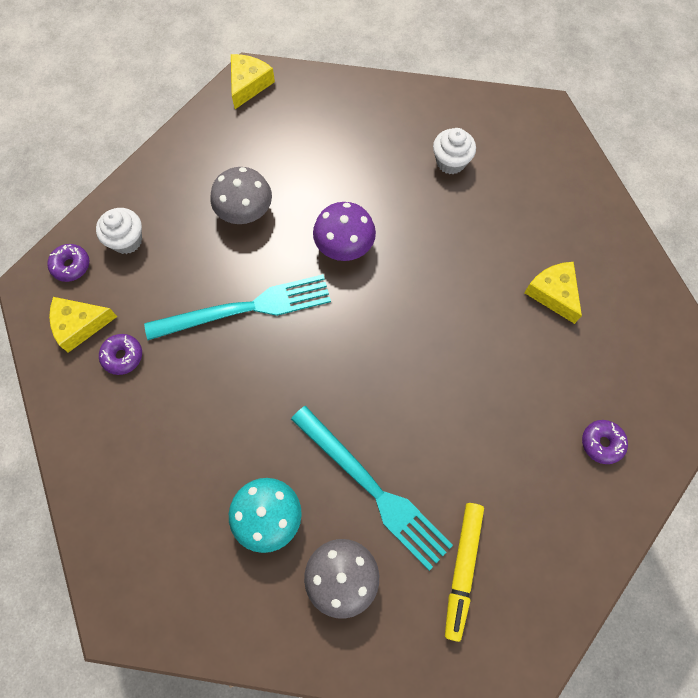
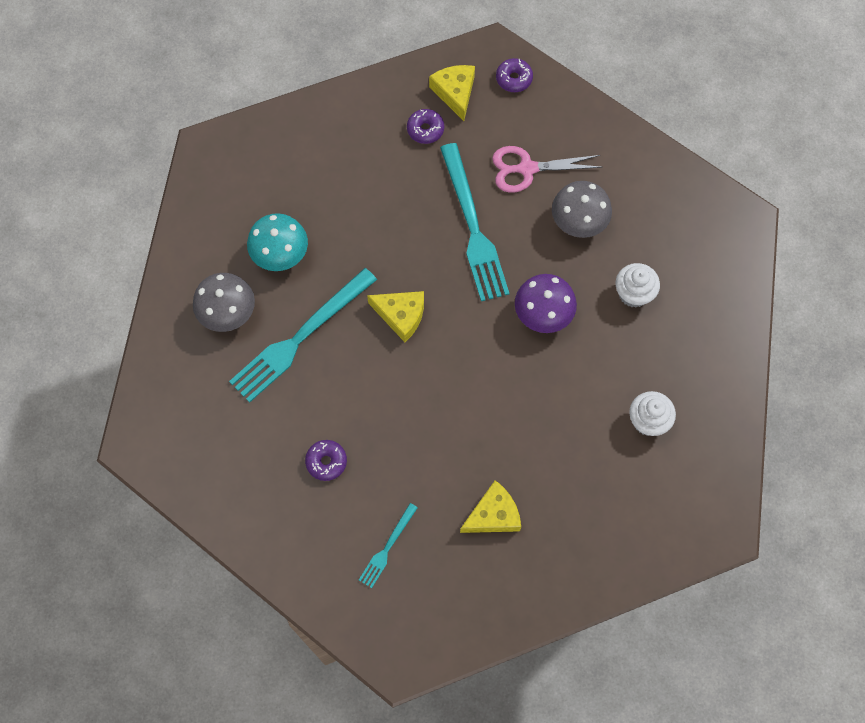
camera: 90 degrees right, 0 degrees up
(127, 240) = (541, 121): white cupcake -> white cupcake (633, 293)
(181, 255) = (527, 168): none -> pink scissors
(248, 84) = (733, 217): yellow cheese -> yellow cheese (401, 315)
(462, 569) = (228, 410): yellow marker -> none
(598, 392) = (387, 548): none -> turquoise fork
(602, 443) = (336, 545): purple donut -> purple donut (326, 462)

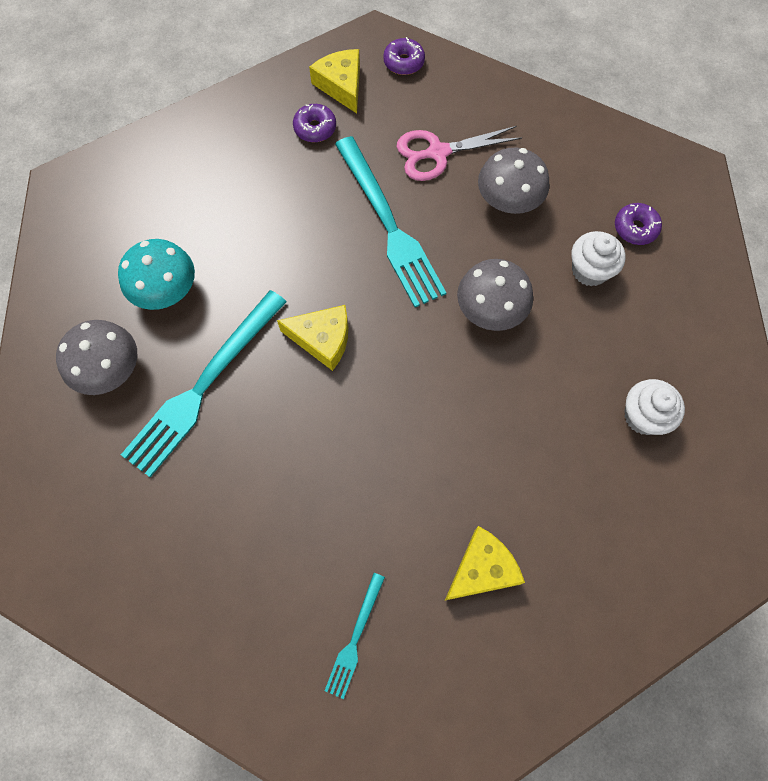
camera: 10 degrees left, 0 degrees up
(326, 462) = (258, 537): purple donut -> purple donut (635, 228)
(543, 313) = (490, 309): purple mushroom -> grey mushroom

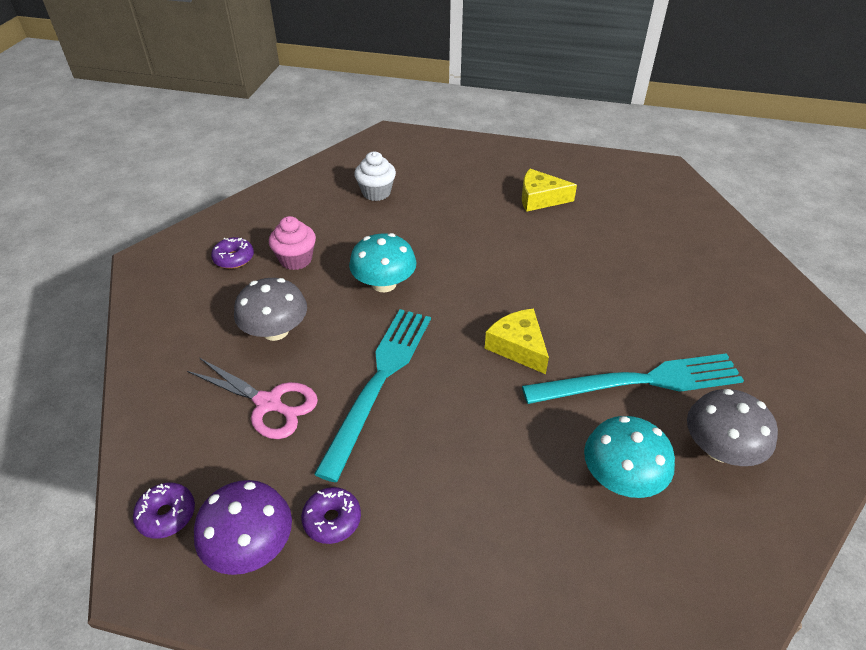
camera: 135 degrees left, 25 degrees down
(341, 85) = (251, 545): yellow cheese -> purple mushroom
(355, 638) = (639, 216): turquoise fork -> none
(490, 309) = (384, 284): grey mushroom -> turquoise mushroom
(589, 270) = (296, 259): white cupcake -> pink cupcake

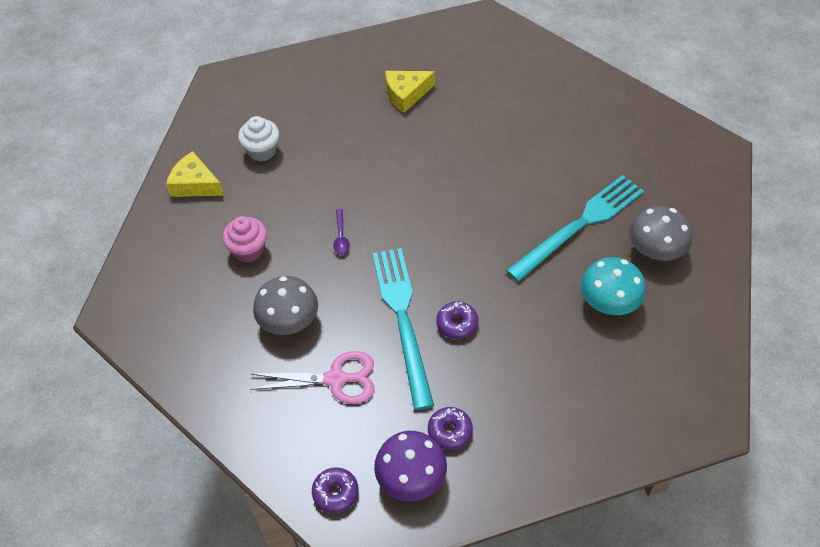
camera: 30 degrees left, 10 degrees up
(234, 258) = (193, 275): purple donut -> purple donut (457, 324)
(384, 284) = (341, 237): turquoise mushroom -> purple spoon
(518, 347) = (481, 240): yellow cheese -> yellow cheese (195, 184)

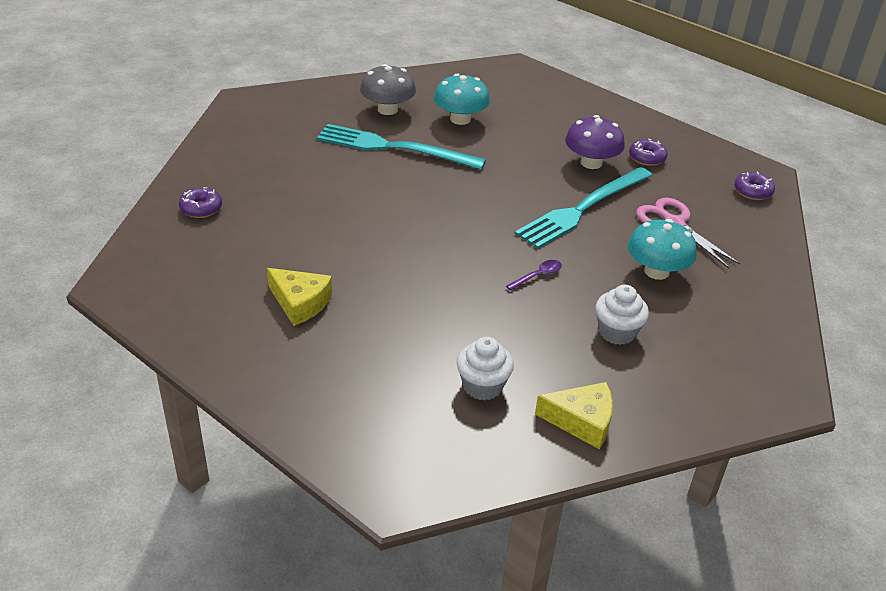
camera: 125 degrees left, 15 degrees down
(195, 184) = (582, 421): yellow cheese -> yellow cheese turned 75 degrees counterclockwise
(248, 250) = (617, 332): pink cupcake -> white cupcake
(289, 320) = (656, 271): grey mushroom -> turquoise mushroom
(411, 477) = (699, 164): purple mushroom -> purple mushroom (591, 163)
(457, 324) = (556, 181): purple donut -> purple donut (201, 209)

